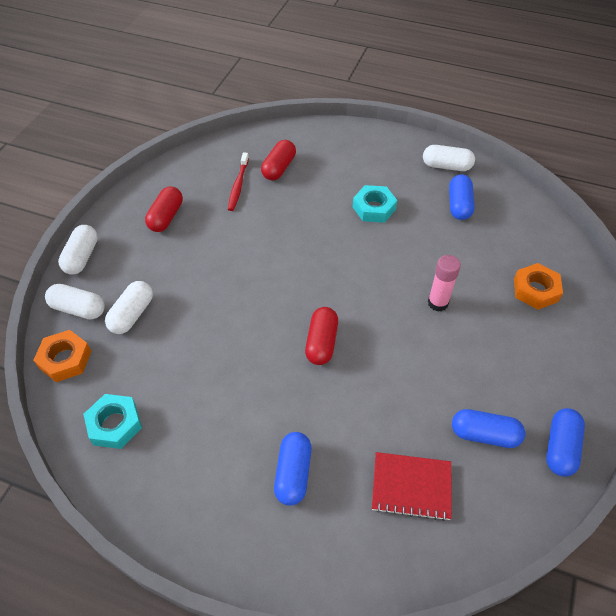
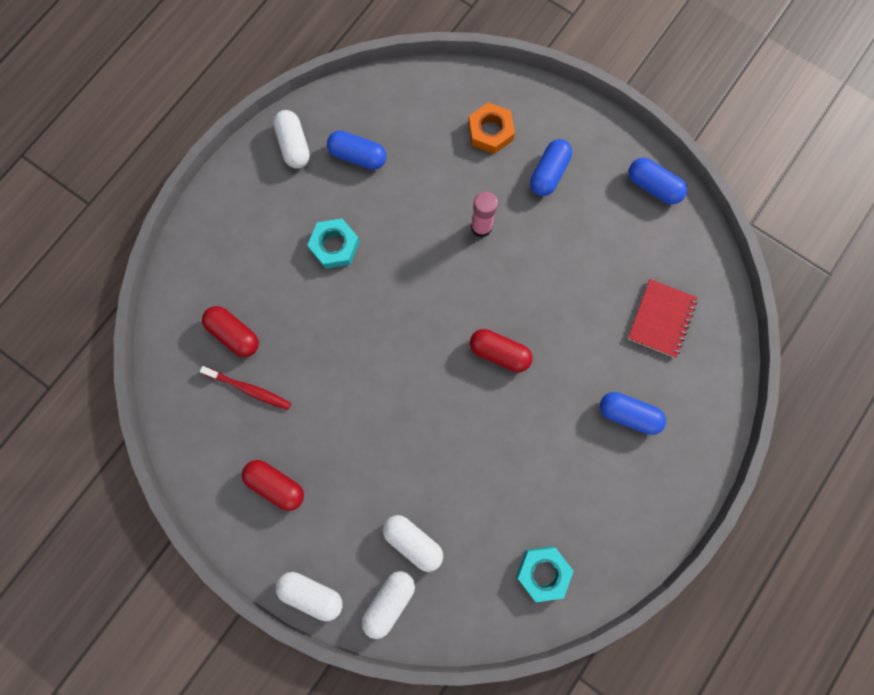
camera: 75 degrees left, 25 degrees up
(65, 359) = (453, 619): orange nut -> none
(446, 166) = (294, 145): white capsule -> white capsule turned 45 degrees counterclockwise
(484, 434) = (628, 241): blue capsule -> blue capsule (549, 173)

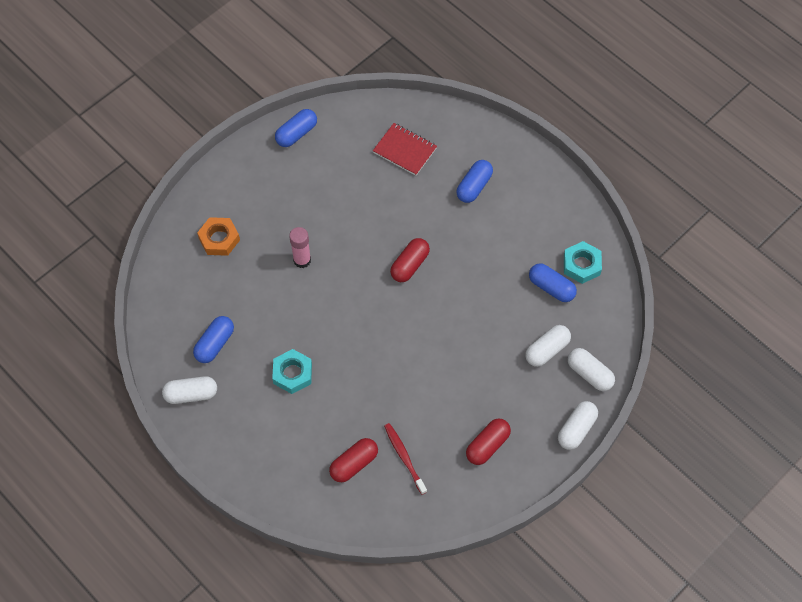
camera: 80 degrees left, 15 degrees down
(249, 389) = (404, 457): red toothbrush -> red toothbrush turned 60 degrees counterclockwise
(549, 173) = (267, 203): blue capsule -> blue capsule (551, 287)

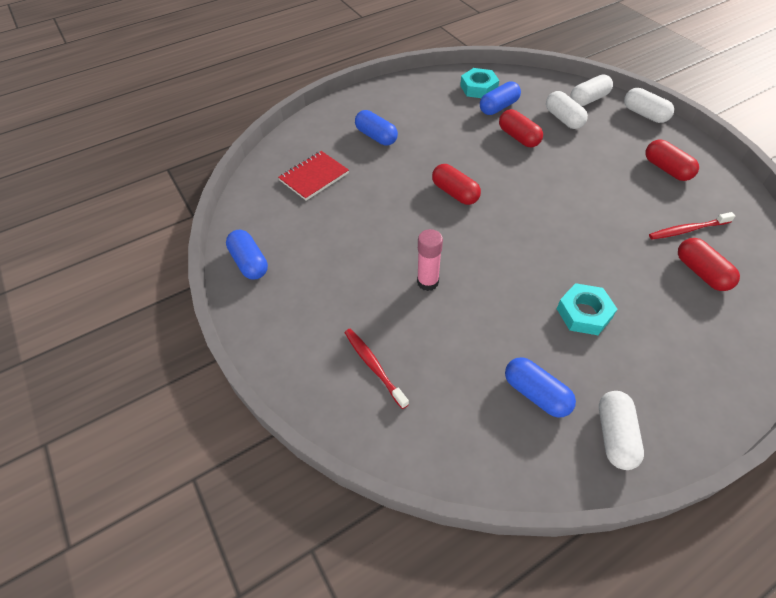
camera: 75 degrees left, 10 degrees down
(219, 239) = (374, 366): orange nut -> red toothbrush
(505, 310) = (518, 137): none -> red capsule

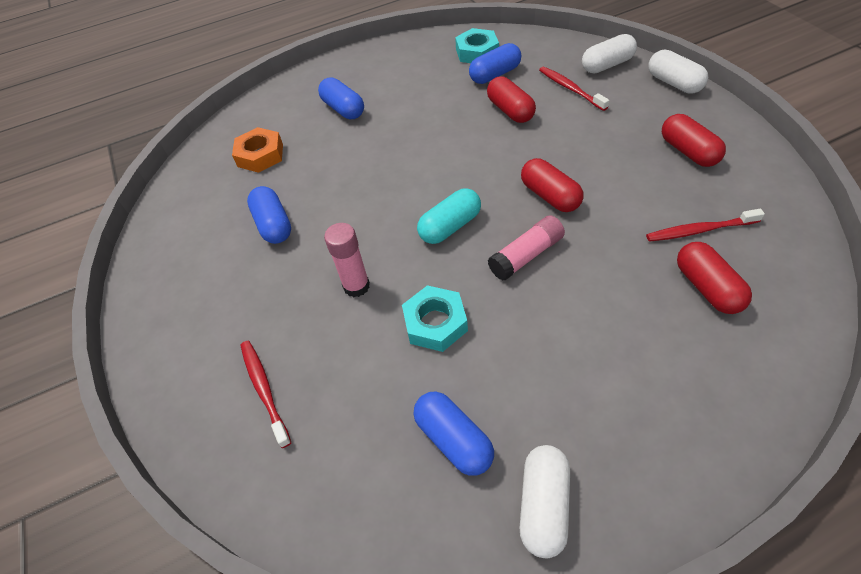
camera: 10 degrees right, 0 degrees up
(249, 262) = (160, 255): blue capsule -> blue capsule (273, 225)
(314, 177) = (260, 155): red notebook -> orange nut
(455, 193) = (417, 177): red capsule -> red capsule (549, 196)
(492, 232) = (450, 226): none -> turquoise capsule
(559, 253) = (526, 256): none -> pink glue stick
(563, 119) = (570, 89): white capsule -> red toothbrush
(584, 313) = (540, 335): turquoise nut -> turquoise nut (435, 323)

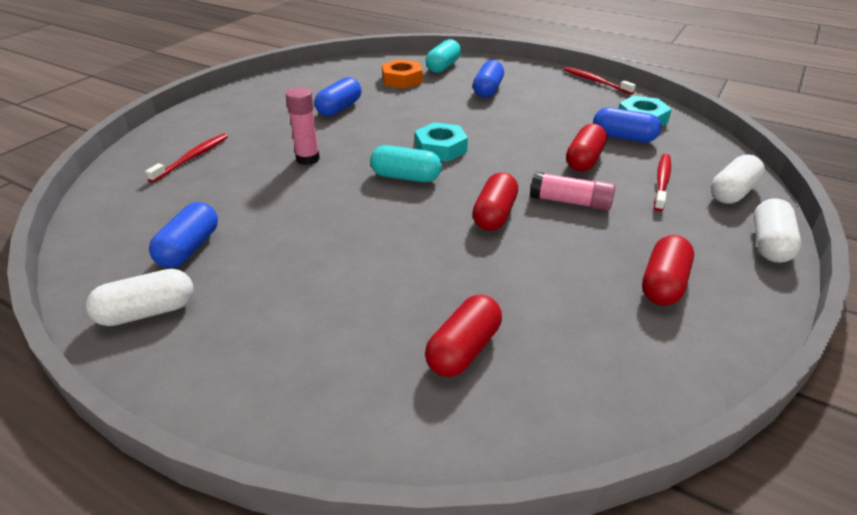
camera: 50 degrees right, 15 degrees down
(265, 116) = (443, 67): none -> turquoise capsule
(435, 323) = (297, 204): turquoise nut -> turquoise nut (440, 148)
(526, 256) = (407, 224): pink glue stick -> pink glue stick (570, 202)
(607, 65) = (732, 192): white capsule -> white capsule turned 75 degrees counterclockwise
(699, 230) = (544, 323): red toothbrush -> red toothbrush (595, 81)

